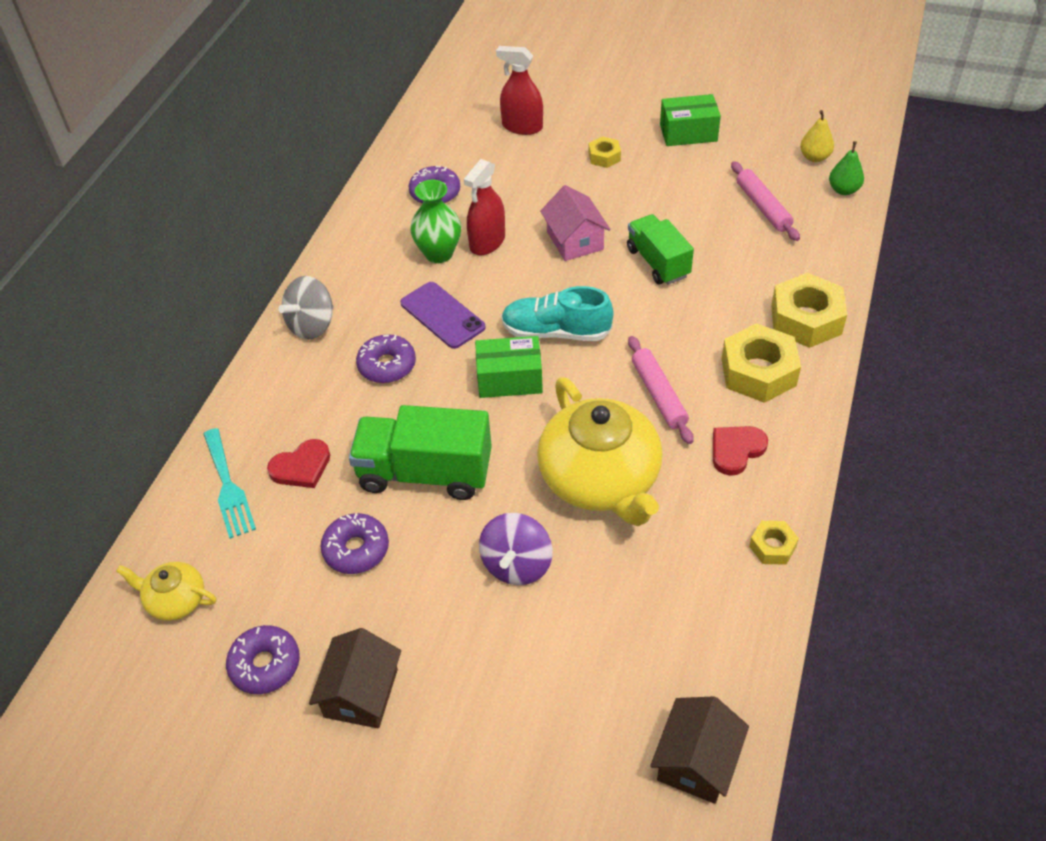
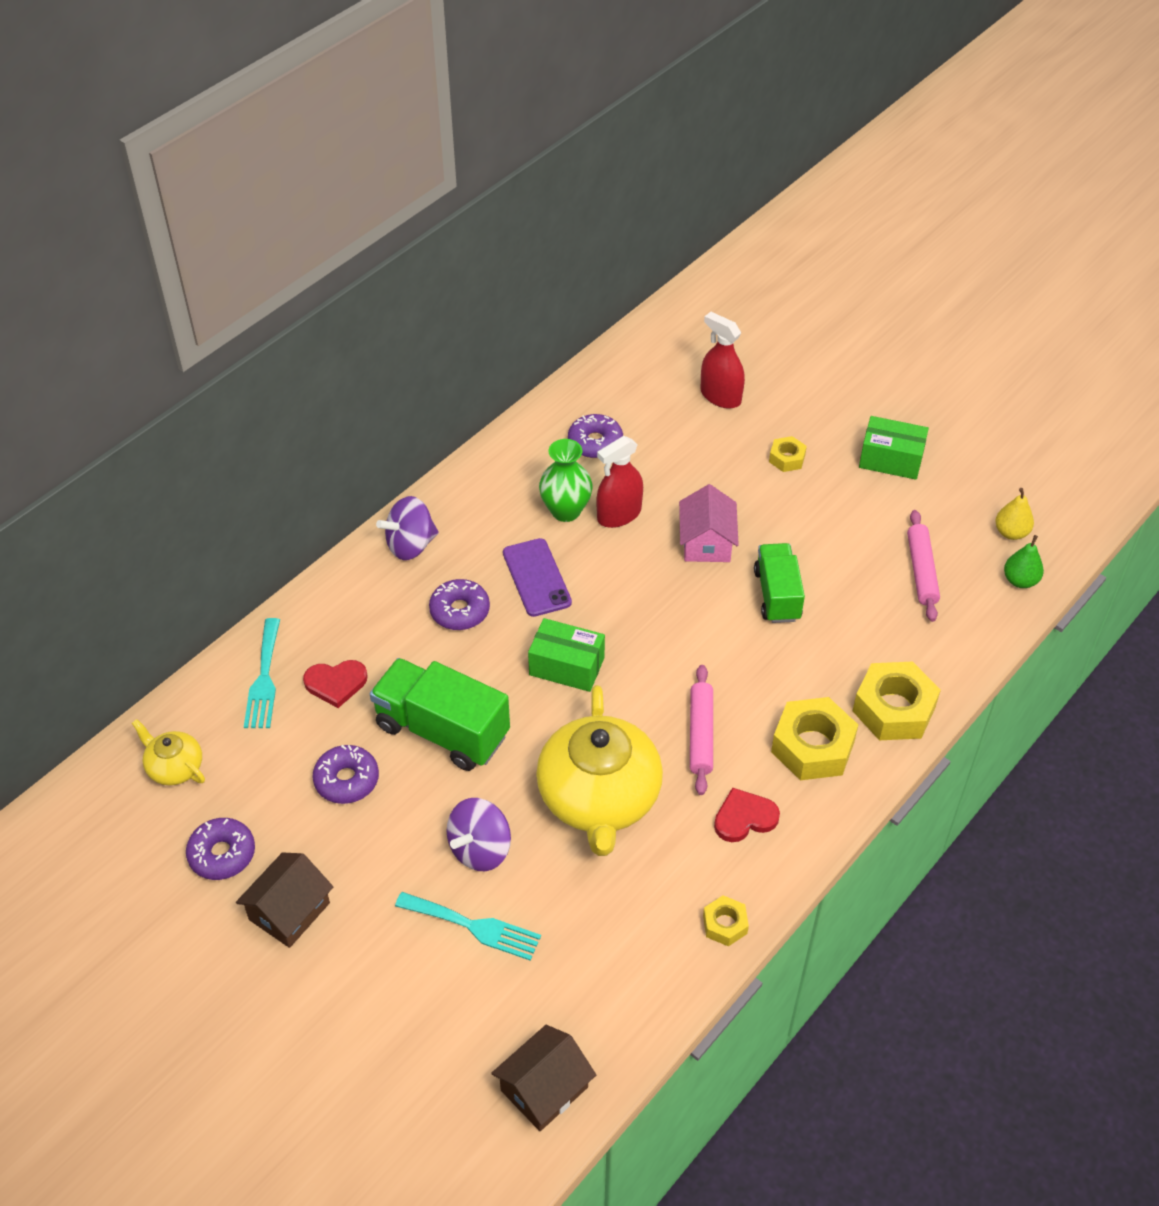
camera: 20 degrees right, 0 degrees up
(312, 325) = (411, 545): grey spinning top -> purple spinning top
(548, 637) = (474, 927): none -> turquoise fork
(556, 332) = (636, 633): turquoise shoe -> none

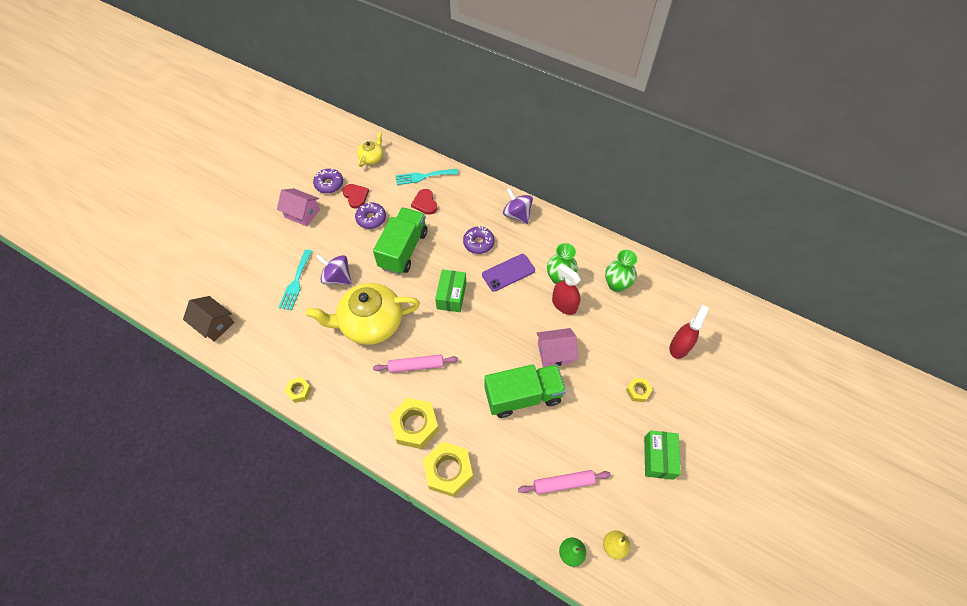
camera: 80 degrees right, 10 degrees up
(289, 911) = (302, 213): brown house -> pink house
(595, 443) = (616, 284): purple donut -> green vase
(744, 818) = (364, 394): red heart -> red heart (355, 196)
(777, 595) = (523, 396): green truck -> green truck, size x1.50

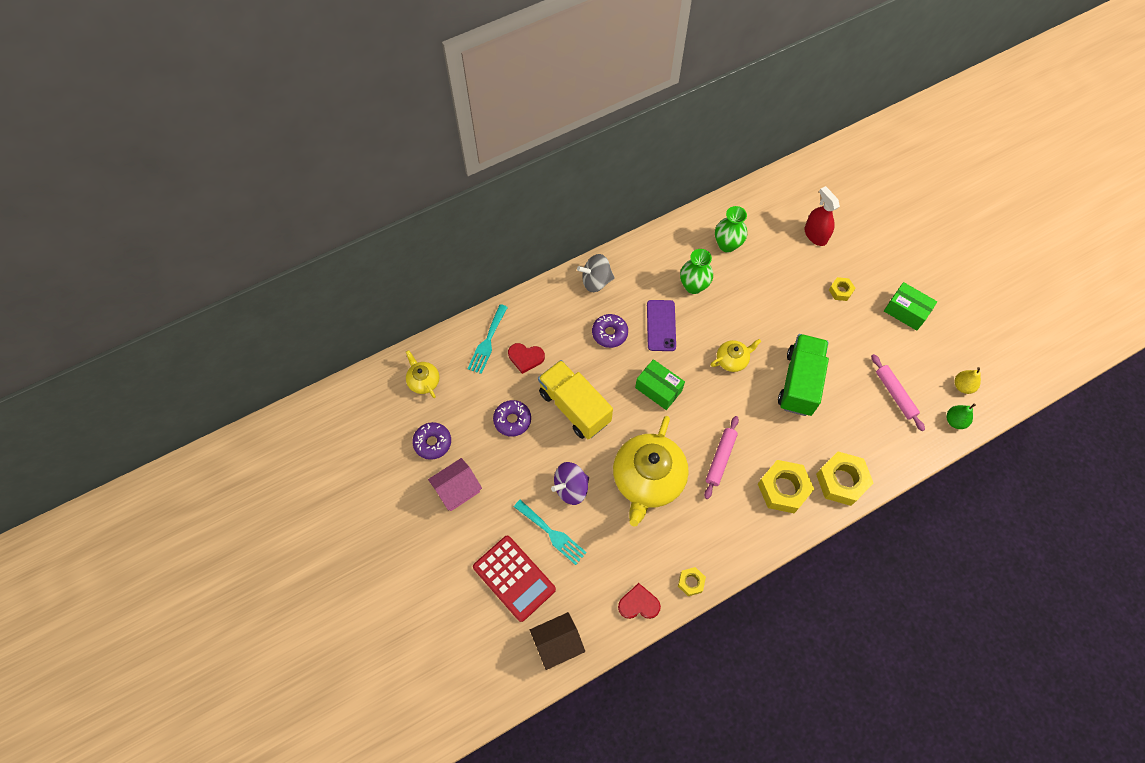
camera: 60 degrees left, 5 degrees up
(252, 275) = (514, 578): none -> red calculator
(355, 196) = (469, 422): red heart -> red heart (639, 604)
(403, 249) = (574, 407): green truck -> yellow truck
(511, 335) = (732, 360): none -> yellow teapot
(517, 214) = (596, 281): purple spinning top -> grey spinning top
(555, 352) = (770, 333): pink house -> none
(563, 483) = (895, 394): pink rolling pin -> pink rolling pin turned 45 degrees counterclockwise
(564, 305) = (724, 298): red spray bottle -> none

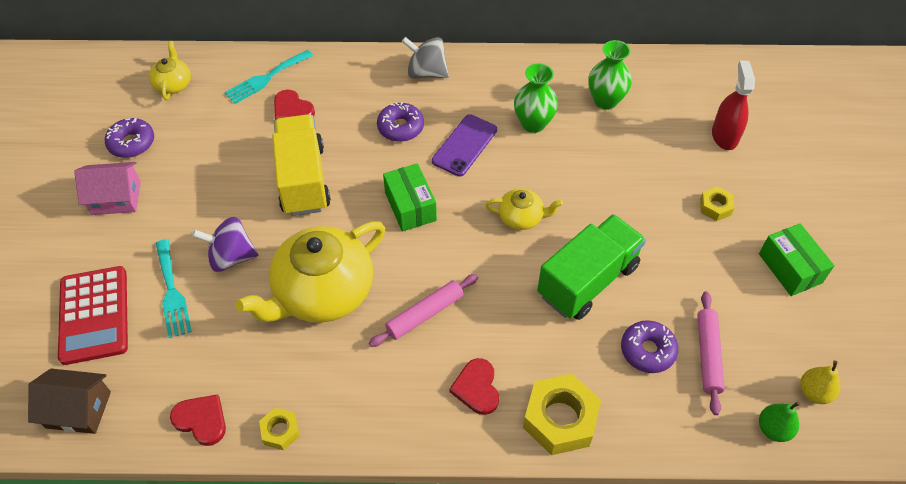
camera: 30 degrees right, 10 degrees down
(512, 420) = (228, 161): purple donut -> purple donut (647, 350)
(783, 489) = (476, 388): yellow nut -> red heart

